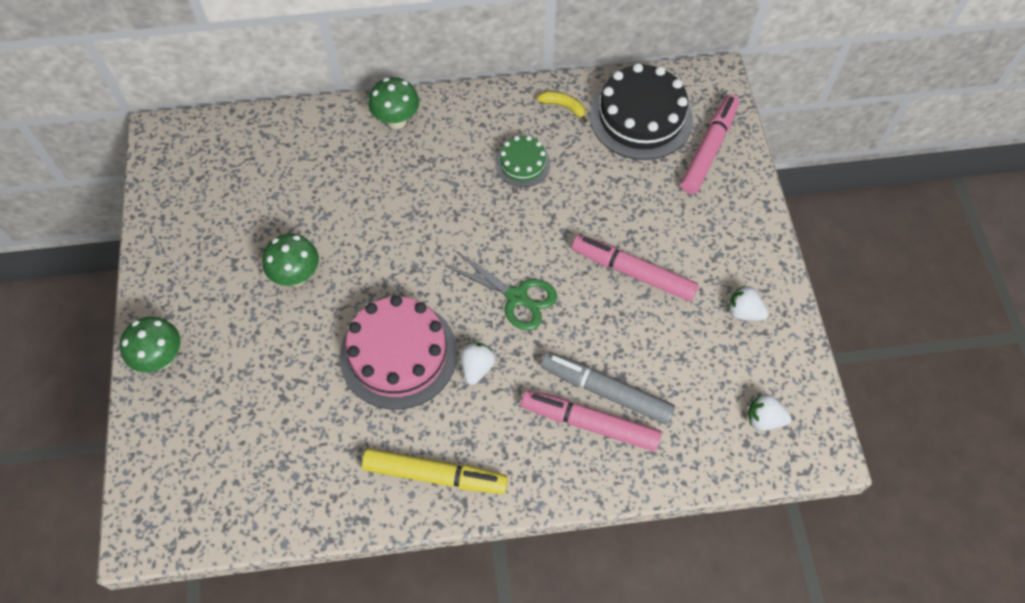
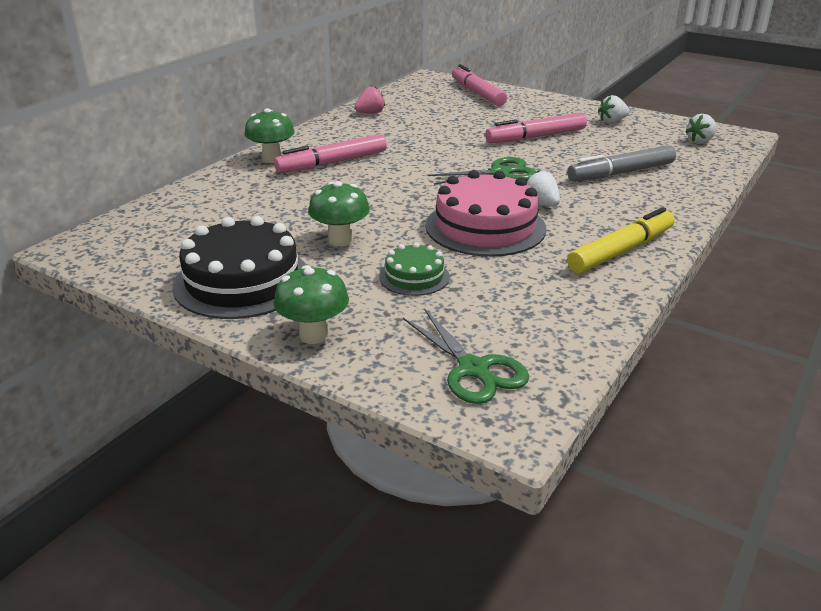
camera: 50 degrees left, 30 degrees down
(187, 477) = (474, 369): none -> green scissors
(522, 163) = (391, 137): green cake -> green cake (414, 277)
(564, 107) = (370, 113): yellow banana -> pink strawberry
(590, 424) = (642, 185): pink marker -> pink marker (333, 163)
(641, 117) = (421, 99): black cake -> black cake (242, 281)

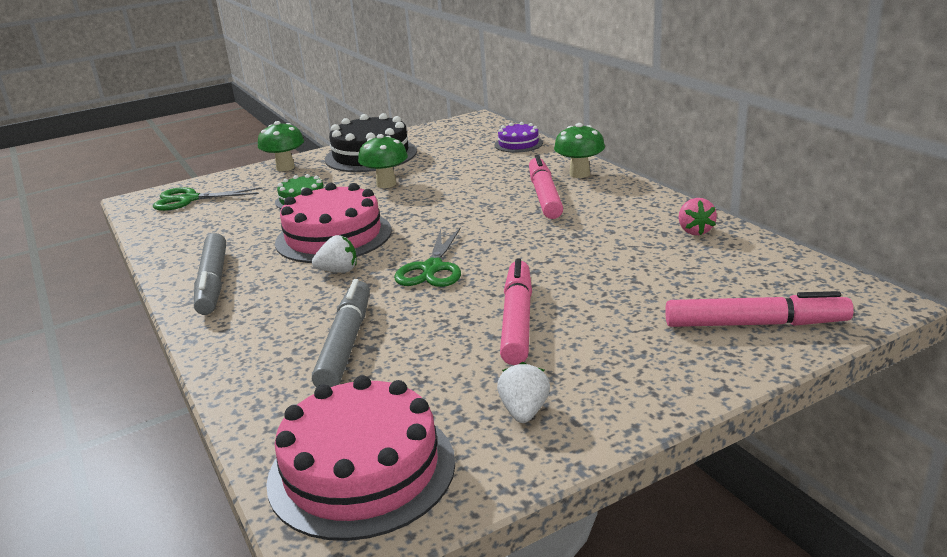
camera: 120 degrees right, 5 degrees down
(184, 200) = (518, 144): none -> purple cake
(620, 251) = (213, 282): yellow marker -> grey marker
(700, 141) = (361, 470): white strawberry -> pink cake

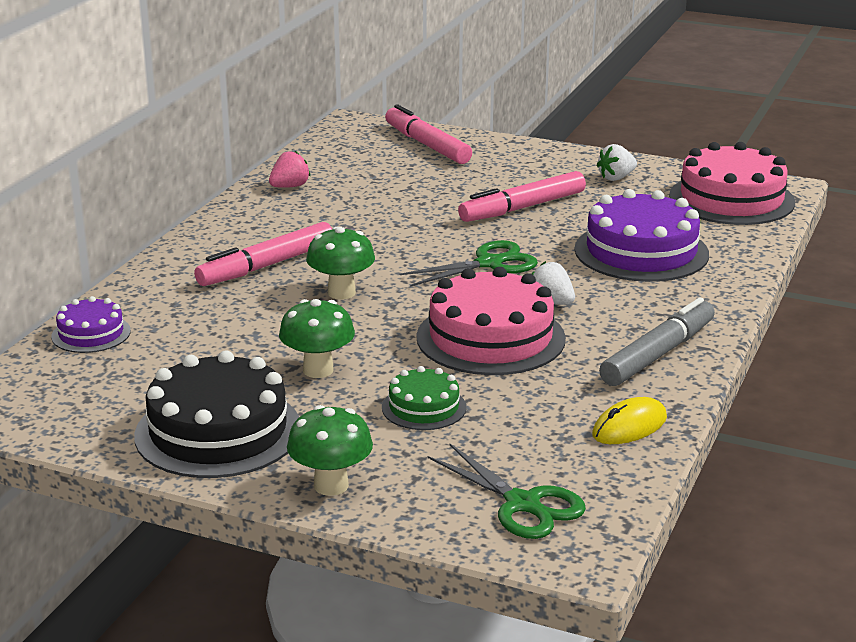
camera: 130 degrees left, 0 degrees up
(178, 244) = (629, 426): none -> yellow mouse
(345, 344) = (641, 252): grey marker -> purple cake
(579, 174) = (182, 266): green mushroom -> green mushroom (341, 293)

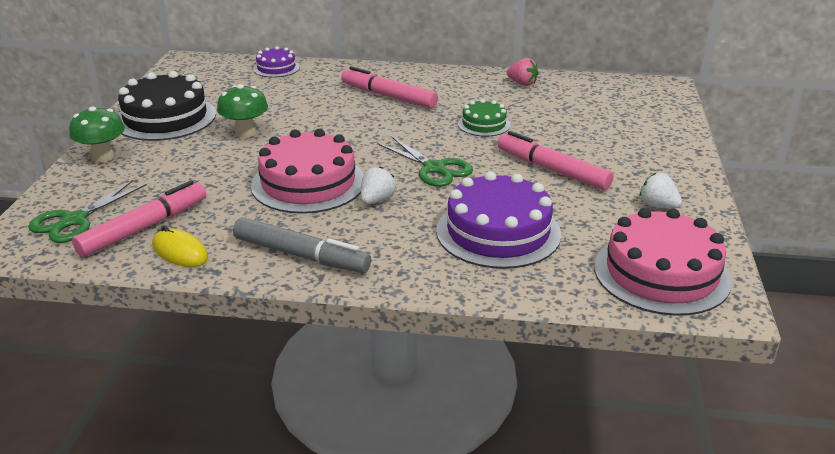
camera: 75 degrees right, 5 degrees up
(341, 293) = (358, 124): green mushroom -> none
(424, 407) = (201, 172): green cake -> green cake (484, 124)
(427, 145) = (648, 117): pink marker -> pink marker (143, 228)

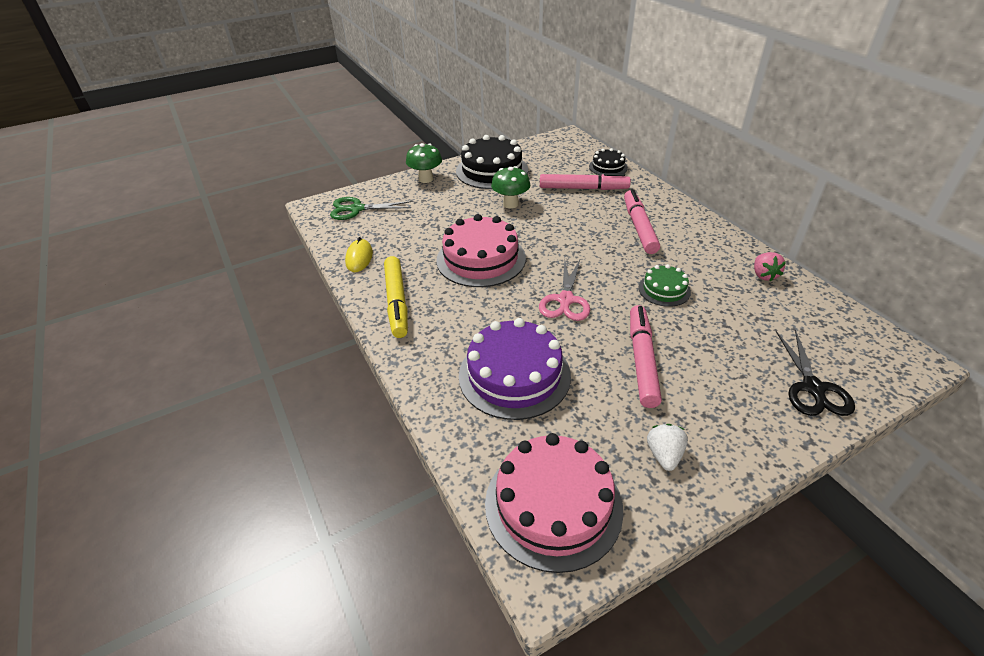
camera: 55 degrees right, 10 degrees up
(143, 228) = (370, 233): pink marker -> pink marker (582, 188)
(276, 68) = (608, 167): purple cake -> black cake
(300, 255) = (397, 301): grey marker -> yellow marker
(377, 200) = (492, 297): white strawberry -> none
(435, 169) = (565, 300): green scissors -> pink scissors
(654, 125) = (813, 388): none -> black scissors

